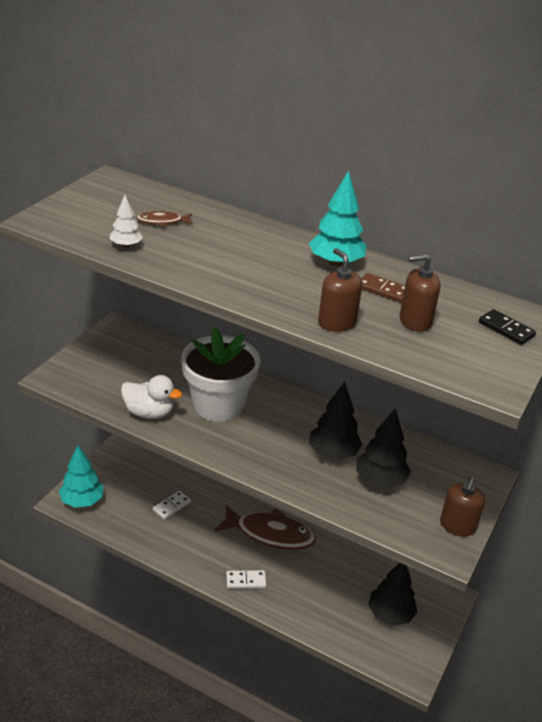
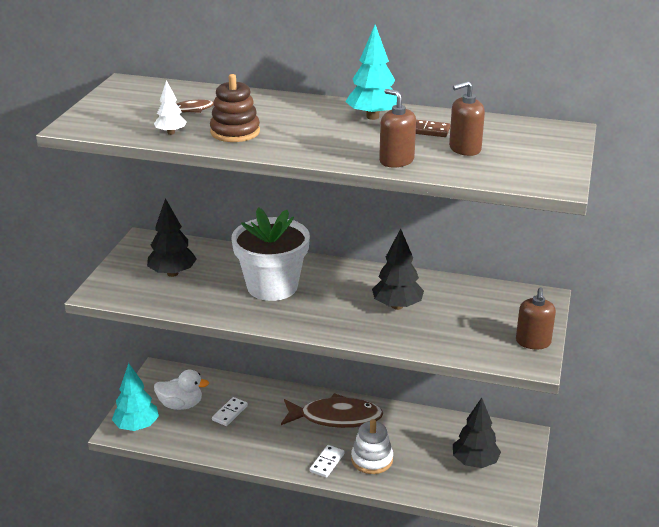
camera: 10 degrees left, 5 degrees down
(149, 413) = (207, 305): white duck -> white duck (181, 405)
(189, 256) = (235, 132): none -> brown stacking toy
(246, 581) = (327, 462): white domino -> white domino turned 45 degrees counterclockwise
(290, 588) = (372, 459): none -> white stacking toy
(380, 480) = (449, 319): black tree -> black tree (172, 273)
(506, 329) = (546, 142): black domino -> none

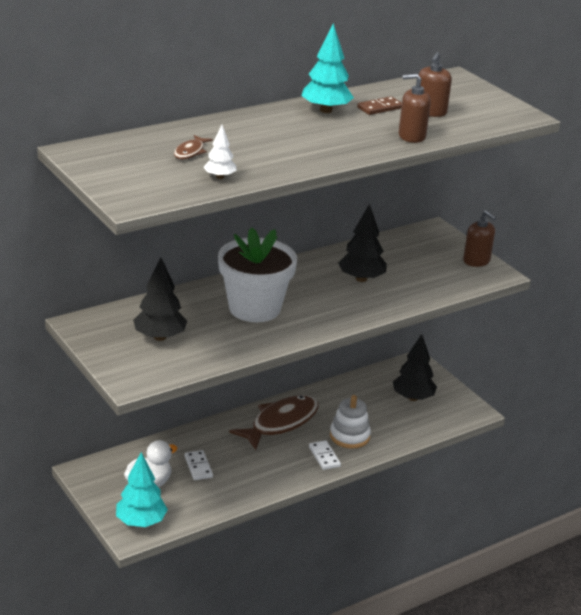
camera: 50 degrees left, 0 degrees up
(235, 132) = (264, 158): brown stacking toy -> none

